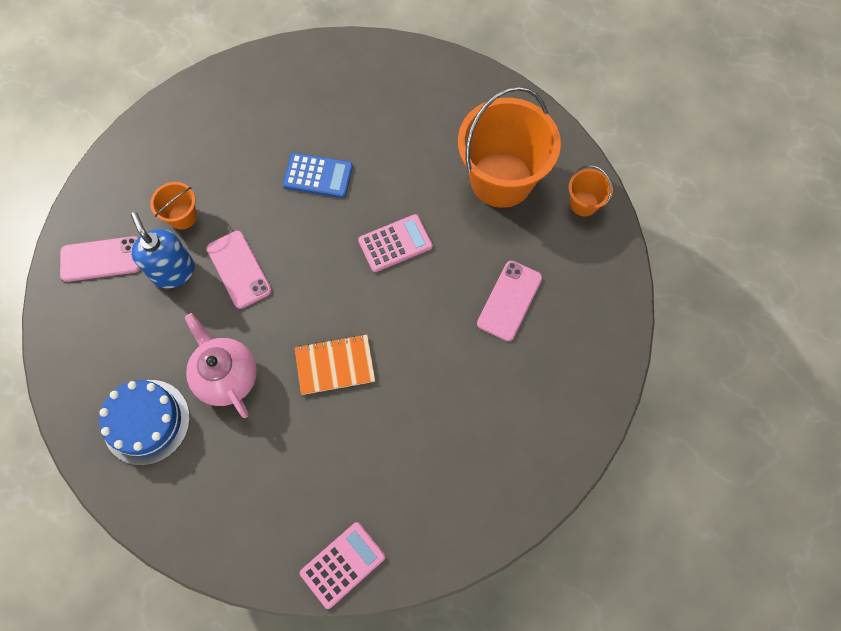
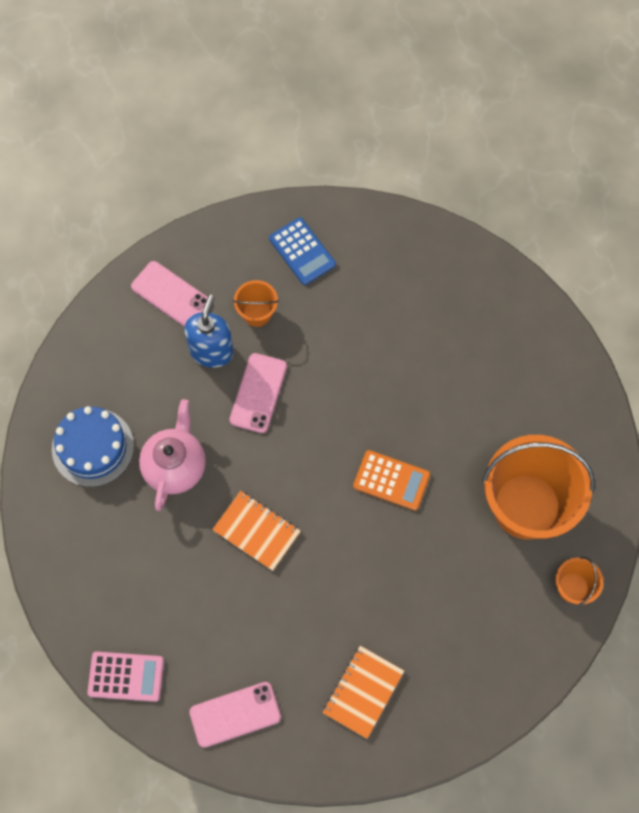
camera: 45 degrees right, 0 degrees up
(318, 176) = (386, 372): blue calculator -> blue calculator (302, 251)
(395, 243) = (391, 480): pink calculator -> orange calculator
(509, 300) = (432, 607): pink phone -> pink phone (235, 714)
(523, 402) = (363, 692): none -> orange notebook

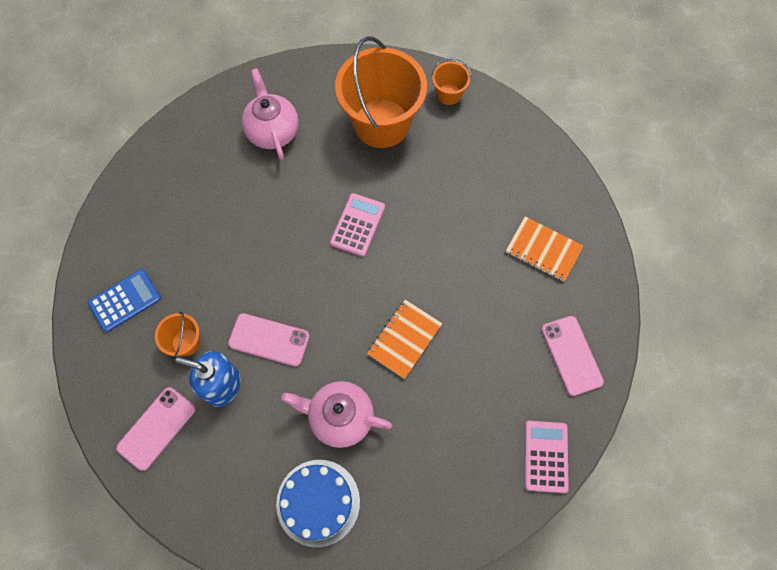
camera: 90 degrees left, 0 degrees up
(391, 480) = (358, 225): orange calculator -> pink calculator
(509, 383) = (273, 131): none -> pink teapot

